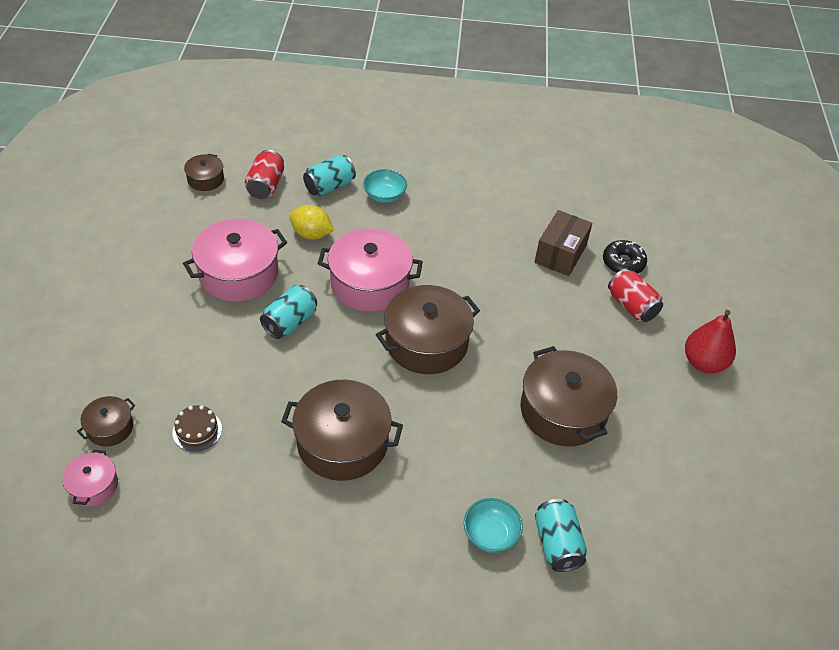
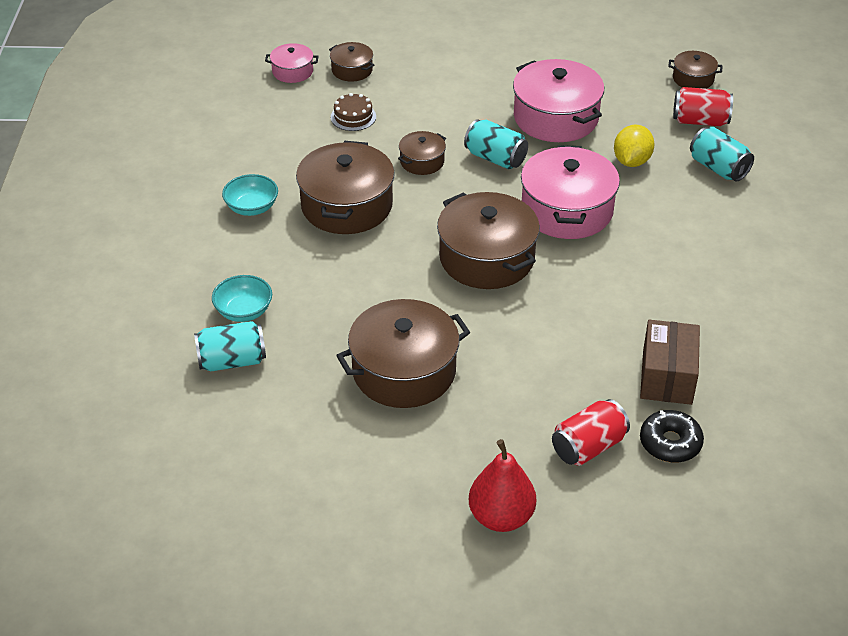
camera: 90 degrees right, 5 degrees down
(284, 377) = (422, 161): none -> brown pot
(384, 196) = (720, 213): turquoise bowl -> turquoise bowl (252, 207)
(560, 254) = (667, 377): brown box -> brown box turned 75 degrees clockwise

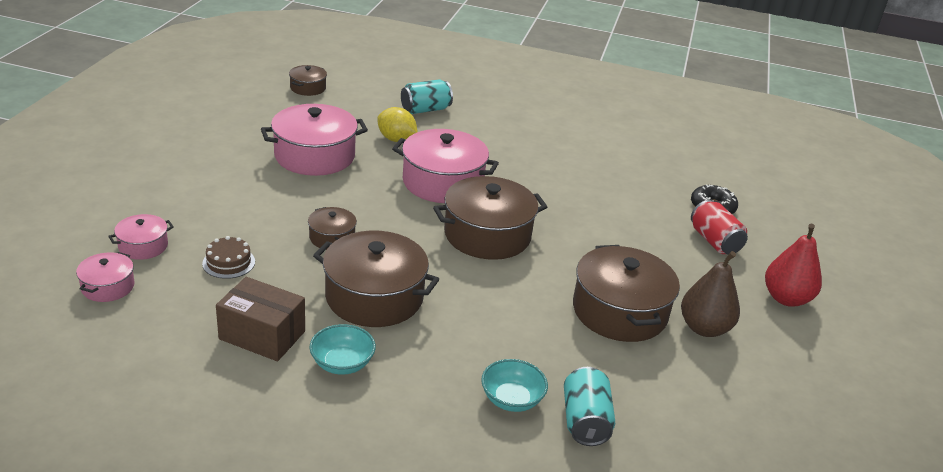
camera: 80 degrees left, 10 degrees down
(352, 70) = (143, 246): brown pot -> pink pot
(407, 441) = (704, 328): none -> brown pear
(495, 158) = (352, 198): turquoise can -> none
(667, 377) = (646, 191): brown box -> brown box (262, 335)
(700, 121) = (363, 100): red can -> none

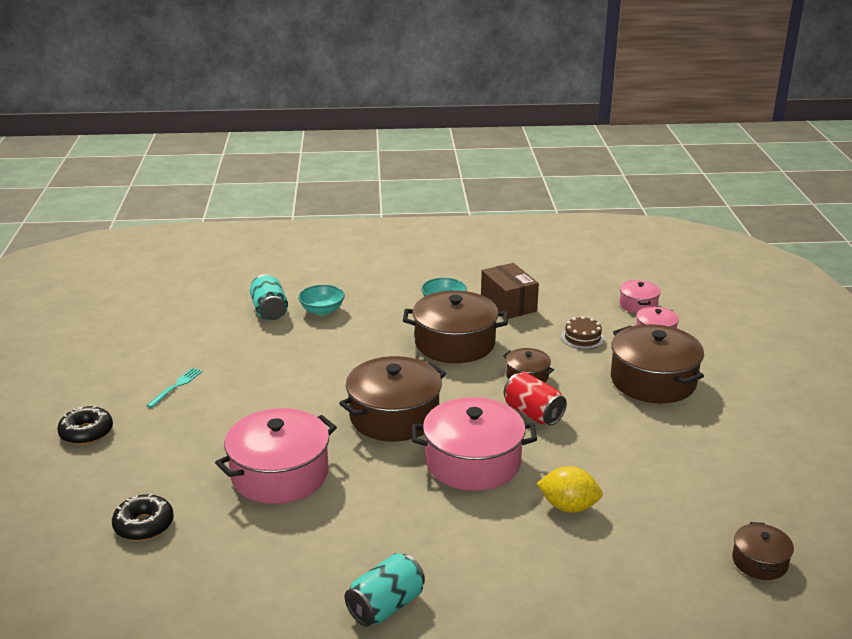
camera: 165 degrees right, 5 degrees down
(262, 335) = (508, 304): brown box -> brown box turned 60 degrees clockwise
(314, 156) = (629, 453): pink pot -> pink pot (280, 474)
(425, 109) = (577, 576): turquoise can -> turquoise can (386, 606)
(619, 311) = (252, 381): brown pot -> brown pot (653, 381)
(704, 328) = (176, 386): brown pear -> turquoise fork
(714, 241) = (150, 476): red can -> red can (533, 413)
(786, 298) = (86, 432): red pear -> black donut

